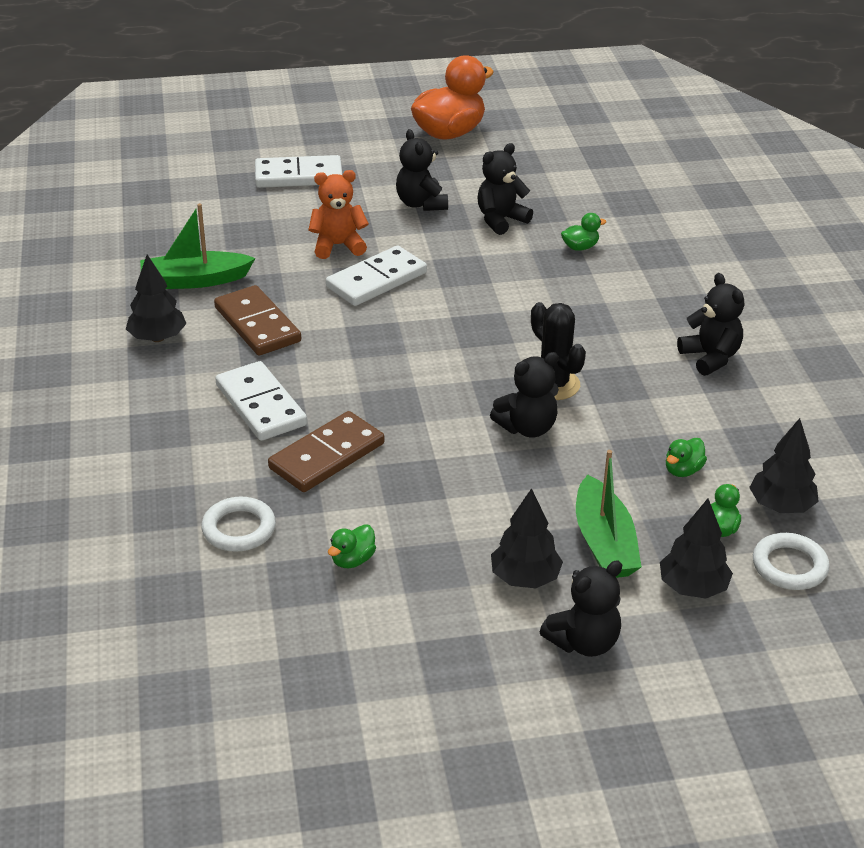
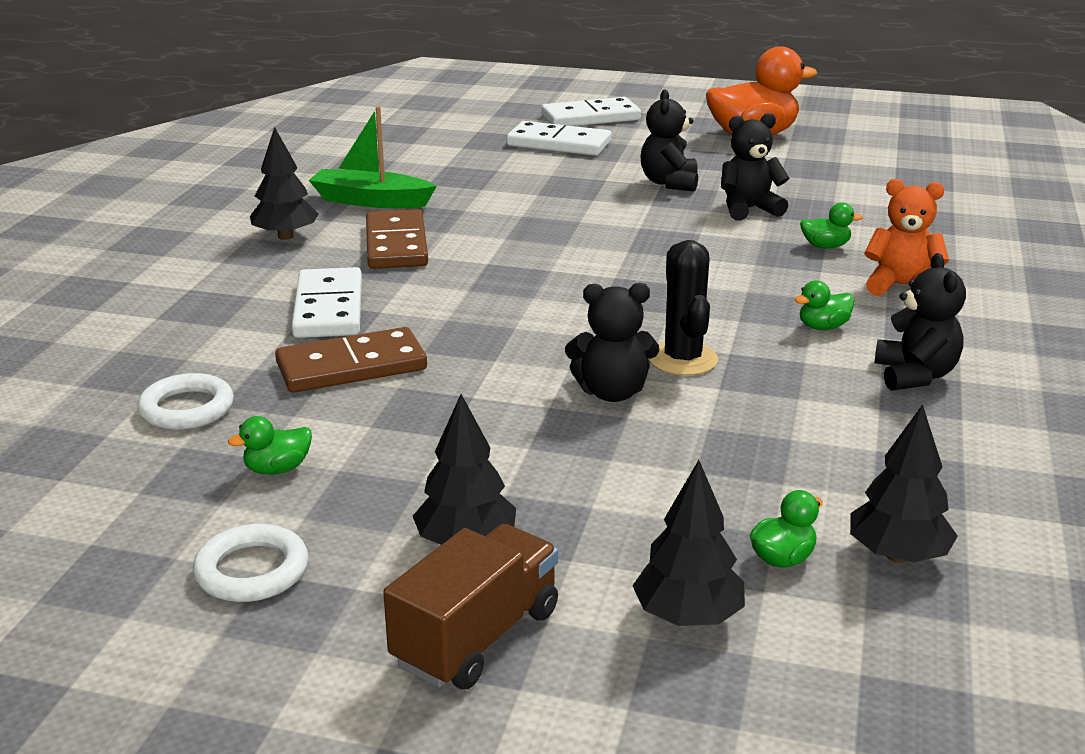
camera: 25 degrees right, 10 degrees down
(338, 246) = (546, 200): orange teddy bear -> orange teddy bear (901, 286)
(376, 280) = (560, 233): white domino -> white domino (590, 117)
(584, 642) = (477, 637): black teddy bear -> brown truck
(604, 542) = (606, 532): green boat -> none
(683, 470) = (782, 481): green duck -> green duck (823, 327)
(789, 566) = (857, 631): white ring -> white ring (252, 571)

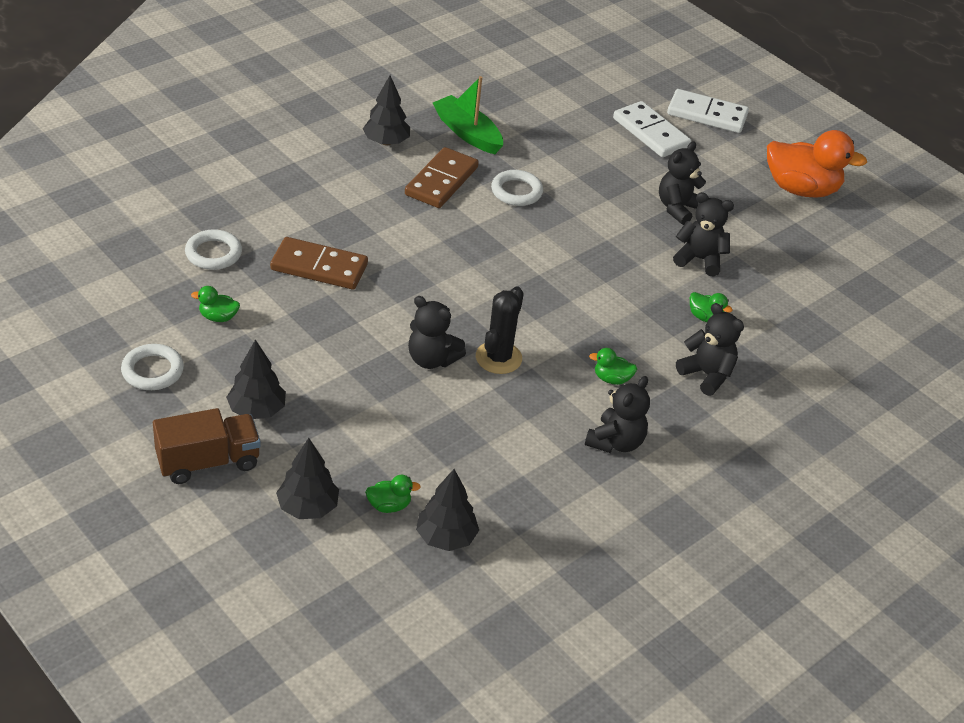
camera: 30 degrees right, 15 degrees up
(329, 309) = (351, 216): white domino -> none
(491, 225) = (516, 191): none -> white ring
(901, 286) = (707, 375): orange teddy bear -> black teddy bear

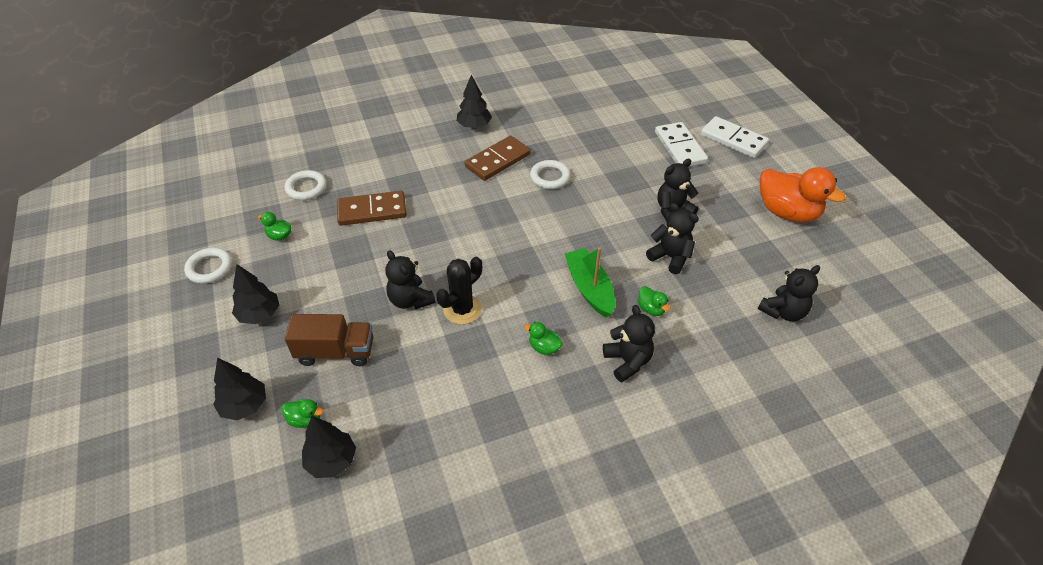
camera: 25 degrees right, 5 degrees up
(208, 462) = (200, 349): brown truck -> brown truck (336, 352)
(319, 267) = (372, 211): brown domino -> brown domino turned 45 degrees counterclockwise
(467, 133) = (537, 128): green boat -> green boat (589, 288)
(615, 442) = (517, 406): black teddy bear -> black teddy bear (783, 312)

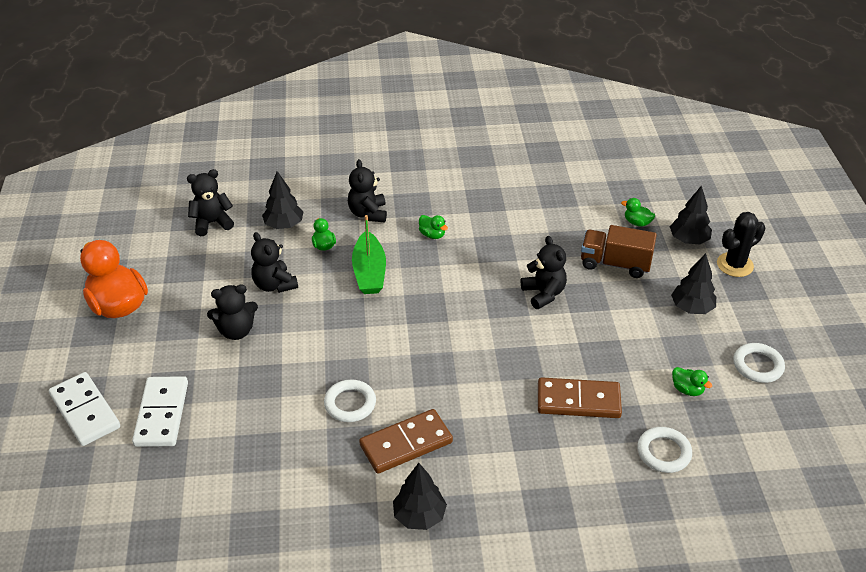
camera: 165 degrees left, 5 degrees down
(331, 461) = (614, 196): black tree -> black tree (284, 225)
(462, 309) = (495, 276): black cactus -> black cactus (735, 265)

